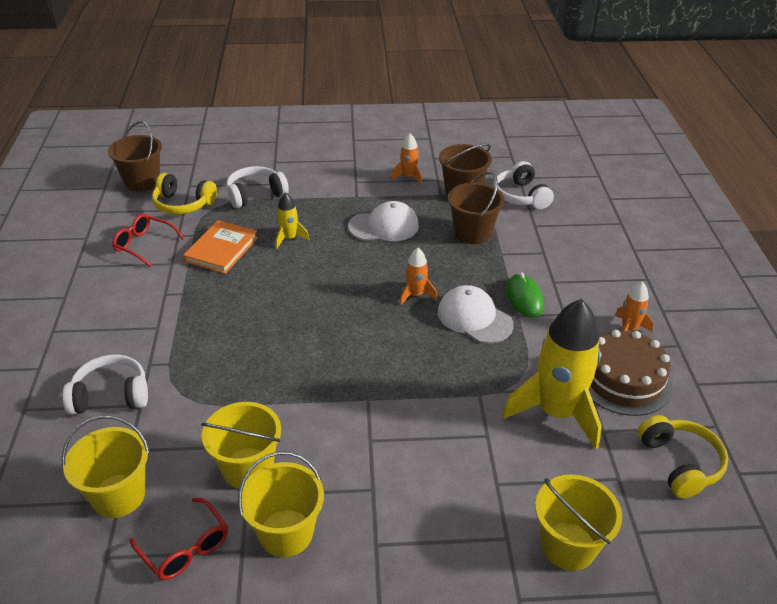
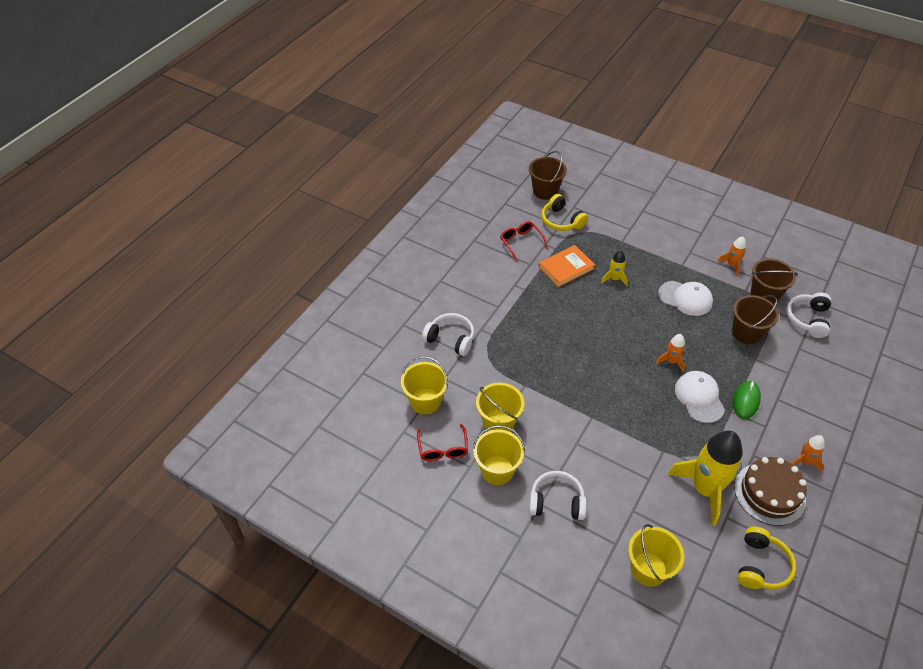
camera: 35 degrees right, 10 degrees up
(255, 194) = (613, 233): white headphones -> white headphones (556, 502)

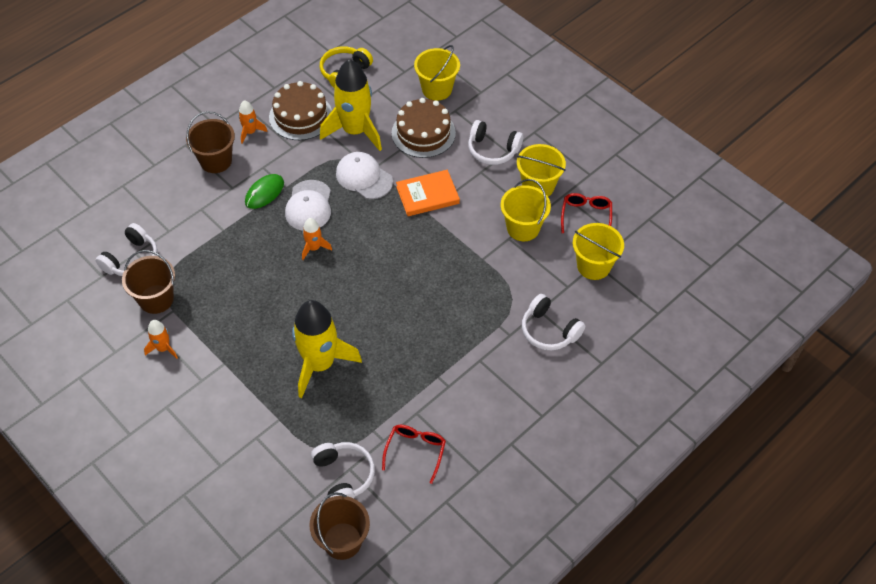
camera: 165 degrees left, 5 degrees up
(521, 242) = (415, 451): red glasses -> red glasses turned 150 degrees counterclockwise
(561, 221) = (344, 476): yellow headphones -> white headphones
(566, 268) = (372, 395): orange book -> orange book (427, 195)
(614, 279) = (320, 364): yellow rocket -> yellow rocket, size x2.16
(635, 504) = (423, 133): none -> brown cake
(685, 298) = (250, 317): white cap -> white cap (364, 177)
(746, 333) = (211, 260): brown bucket -> brown bucket (216, 161)

